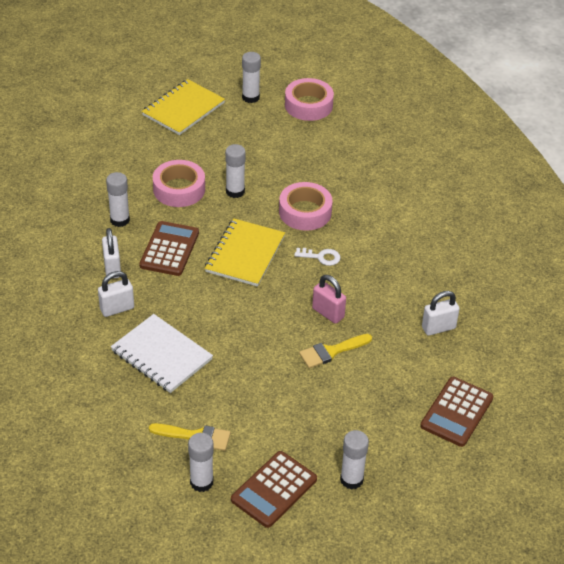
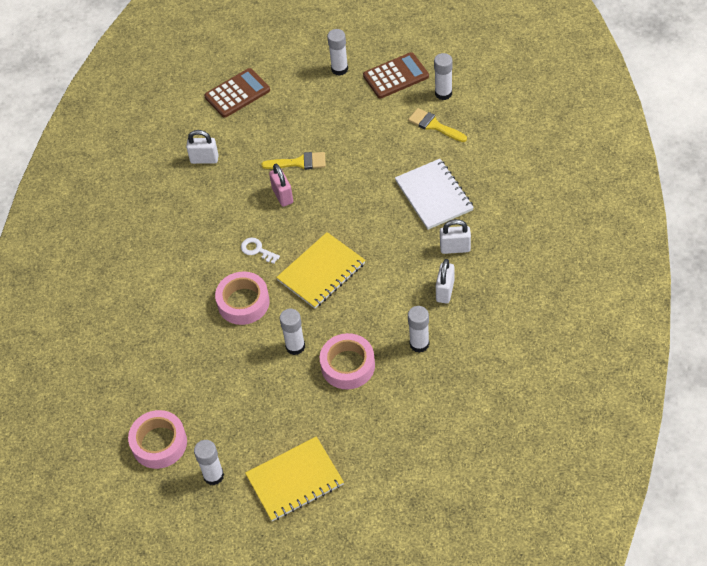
camera: 150 degrees left, 10 degrees up
(169, 249) = (386, 297): brown calculator -> none

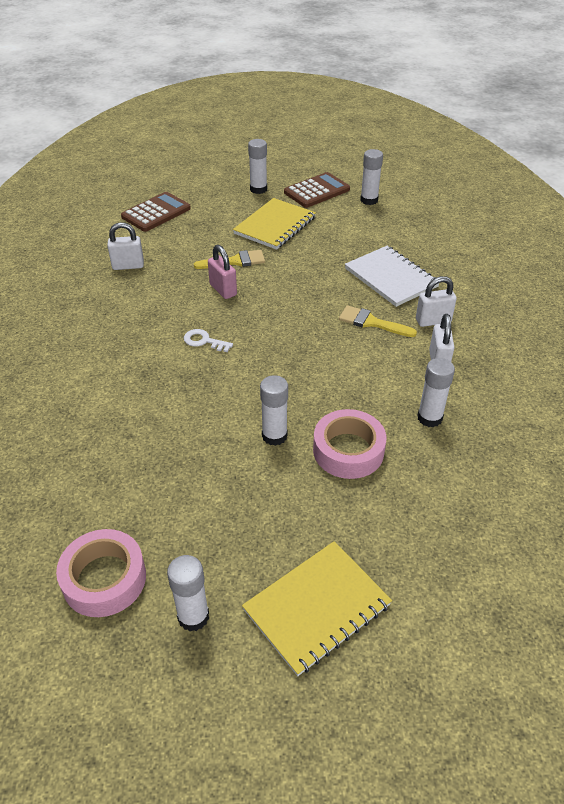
camera: 15 degrees left, 10 degrees down
(243, 302) = (197, 394): pink tape -> none
(321, 272) = (286, 355): yellow notebook -> yellow notebook (275, 226)
(434, 125) = (369, 223): yellow brush -> yellow brush (371, 322)

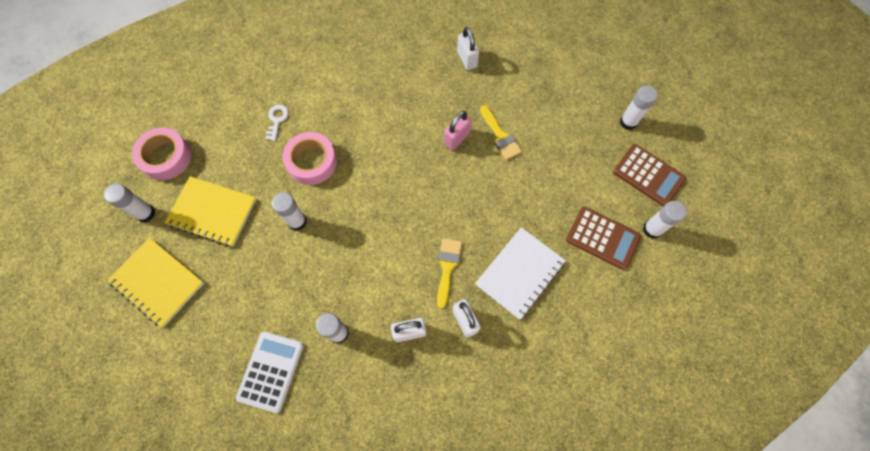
camera: 75 degrees right, 25 degrees up
(156, 213) = (552, 52): brown calculator -> brown calculator (602, 238)
(204, 341) = (388, 144): white key -> white key (277, 120)
(275, 226) = (569, 153): yellow notebook -> yellow notebook (212, 212)
(348, 450) = (292, 276): pink tape -> pink tape (312, 162)
(469, 487) = (271, 371): none -> white calculator

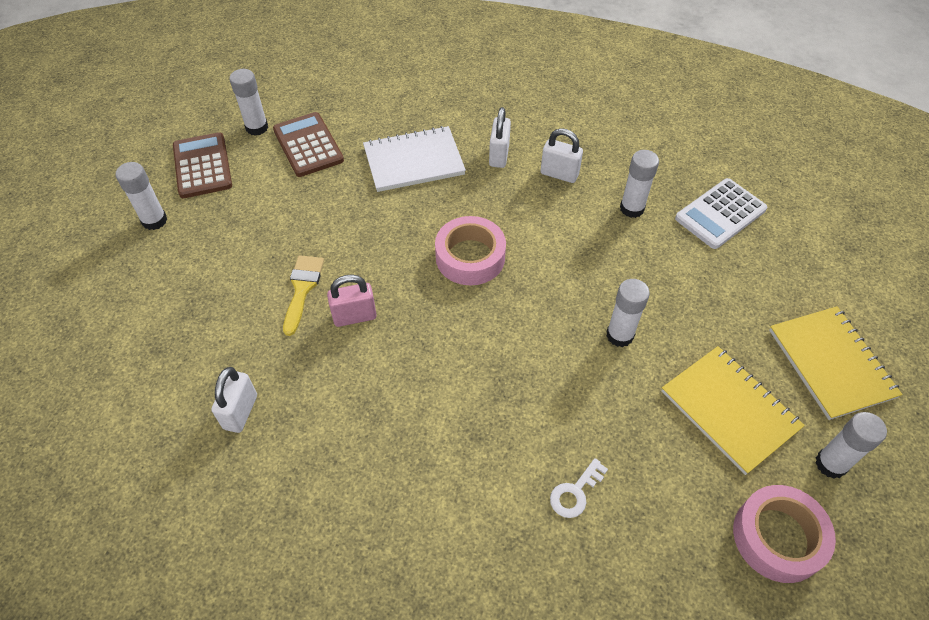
camera: 145 degrees left, 15 degrees down
(312, 162) = (559, 398): pink tape -> pink tape (470, 257)
(447, 267) = (479, 202): yellow brush -> none

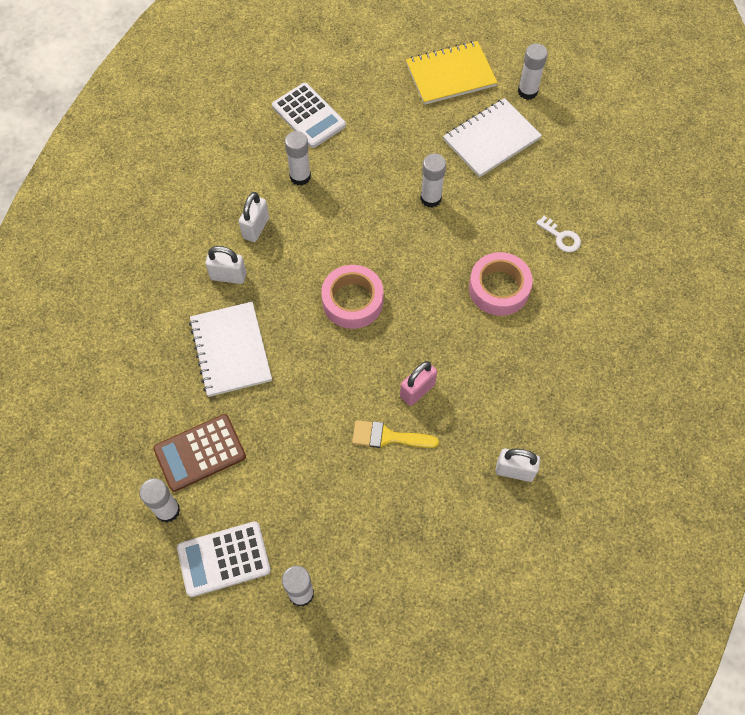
camera: 90 degrees left, 10 degrees up
(202, 166) = (224, 559): brown calculator -> white calculator
(354, 316) = (417, 390): pink padlock -> pink padlock turned 60 degrees clockwise
(729, 410) = (491, 139): yellow notebook -> white notebook
(778, 537) = (580, 129): pink tape -> pink tape (499, 288)

